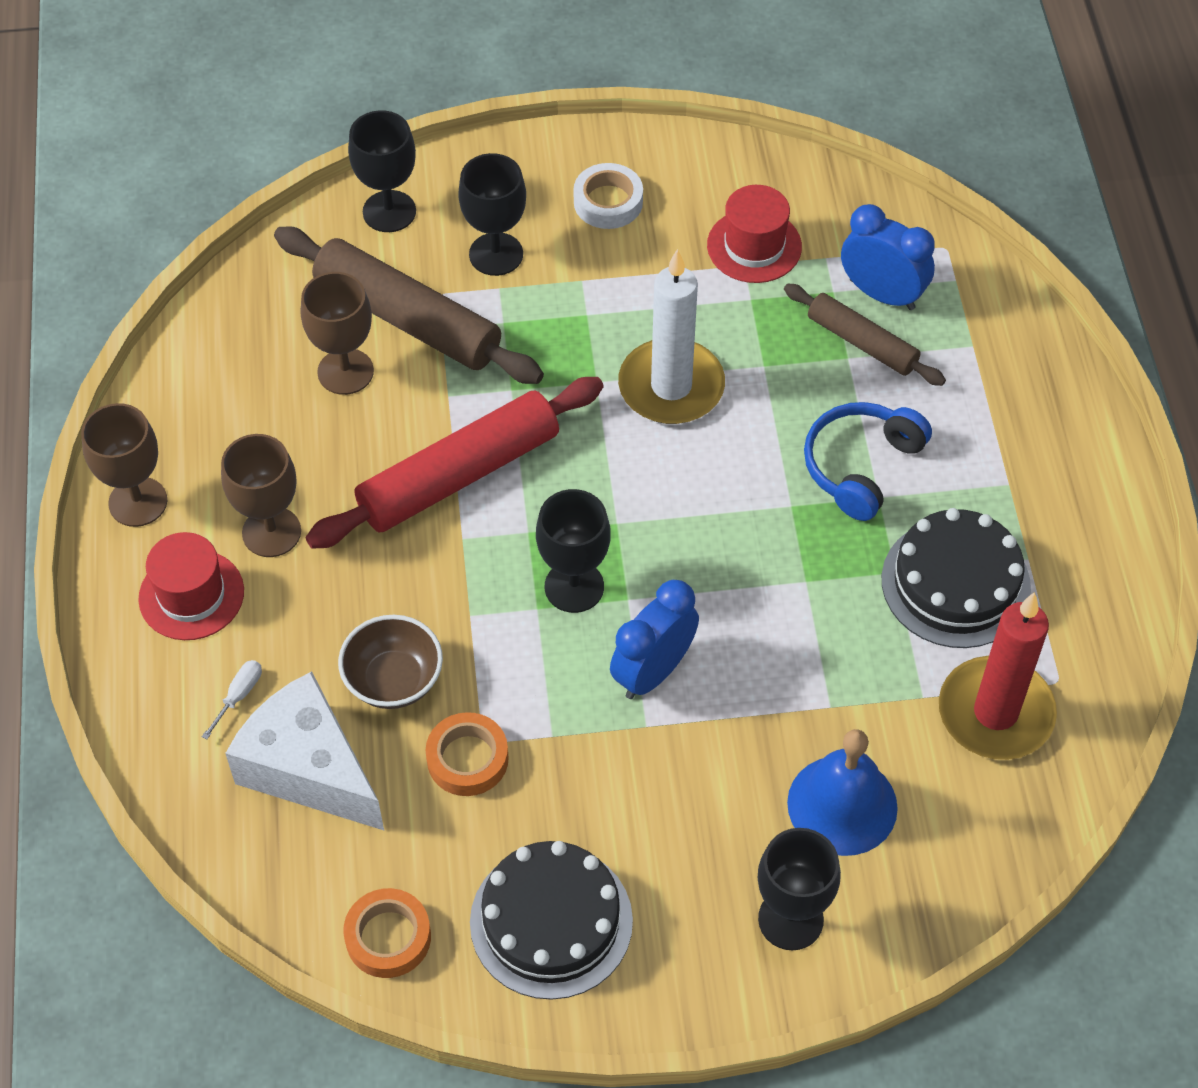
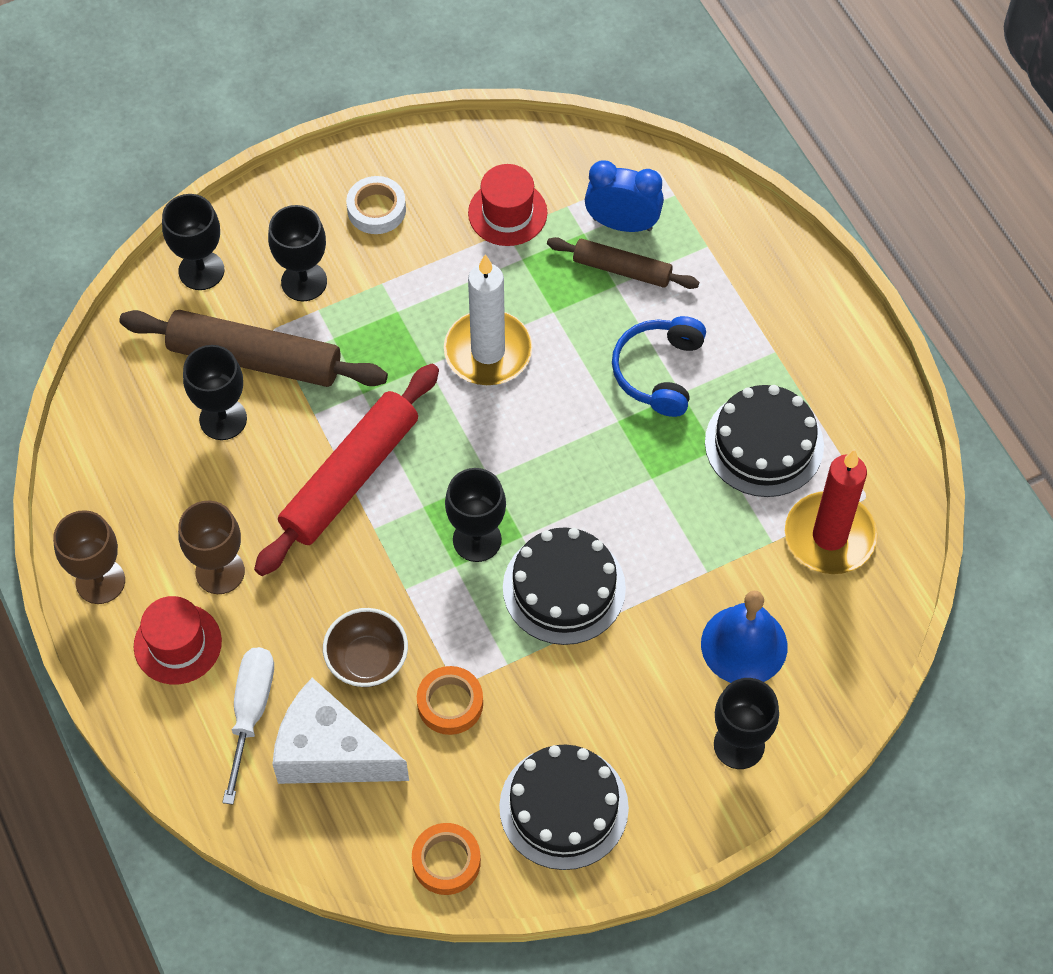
camera: 20 degrees left, 5 degrees up
(239, 695) = (251, 712): white screwdriver -> white screwdriver, size x2.07
(345, 372) = (223, 419): brown goblet -> black goblet
(653, 671) = (564, 588): blue clock -> black cake

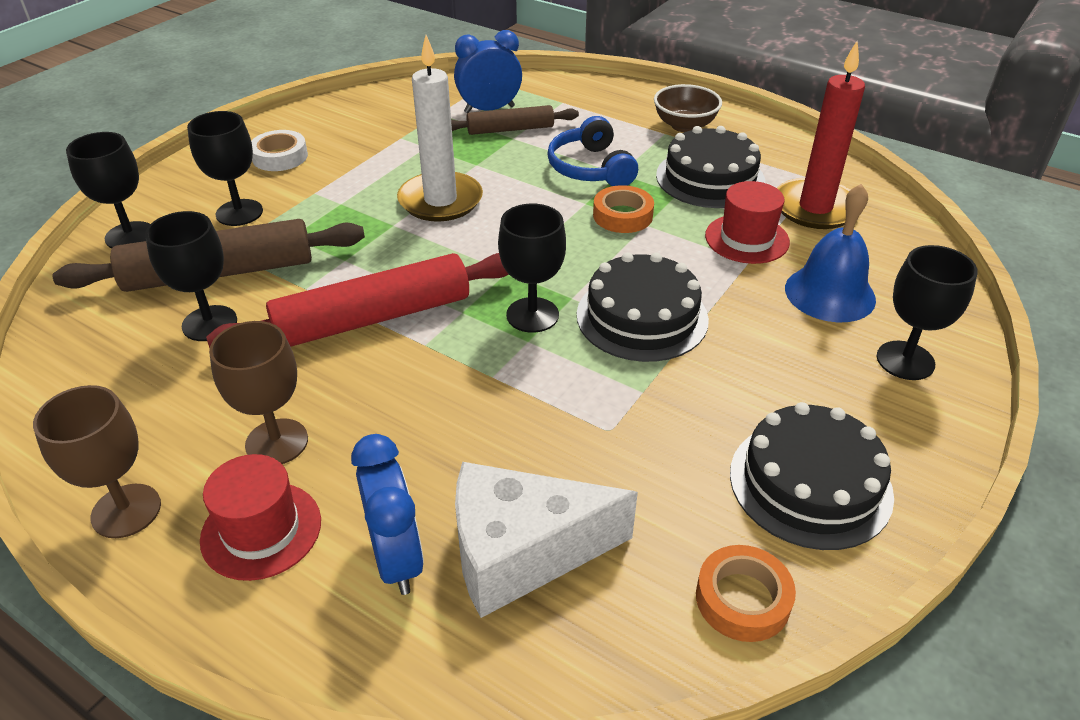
camera: 30 degrees left, 20 degrees down
(251, 712) = (397, 558): white screwdriver -> blue clock
(349, 477) = (373, 318): red rolling pin -> red rolling pin turned 60 degrees clockwise
(367, 660) = (498, 449): brown bowl -> brown bowl (684, 126)
(450, 703) = (615, 448): orange tape -> orange tape (622, 215)
(507, 213) = (394, 129): red hat -> red hat (747, 239)

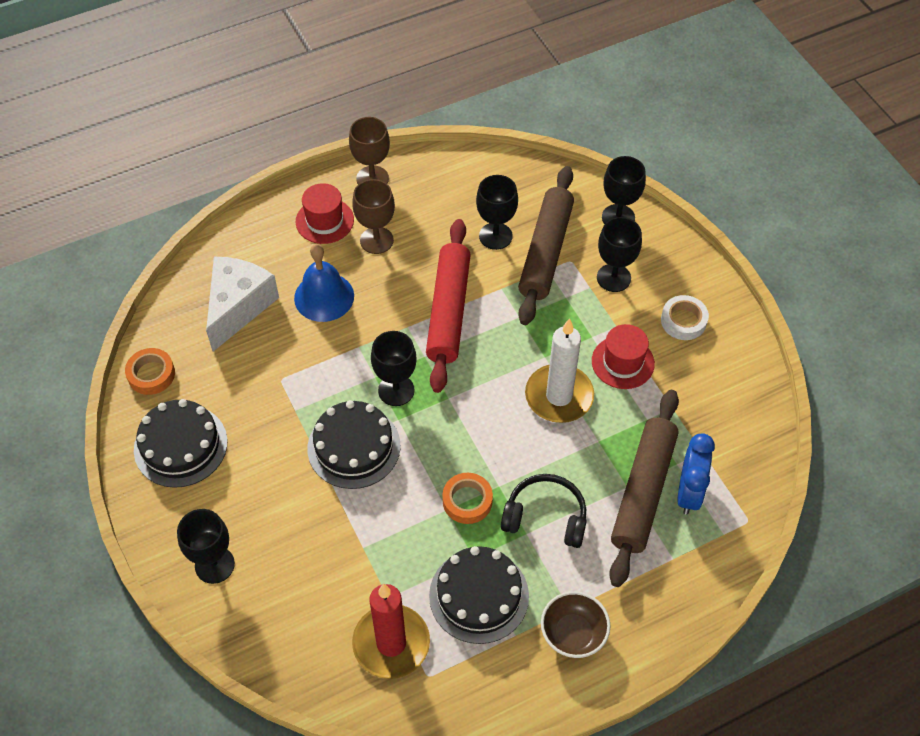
camera: 120 degrees right, 15 degrees up
(397, 558) = (271, 262): blue clock -> none
(510, 129) = (643, 491): brown rolling pin -> brown rolling pin, size x1.71
(591, 168) = (545, 517): blue headphones -> black headphones
(747, 239) = (387, 564): red hat -> red hat (623, 362)
(830, 293) = (297, 572): blue bell -> blue bell (324, 297)

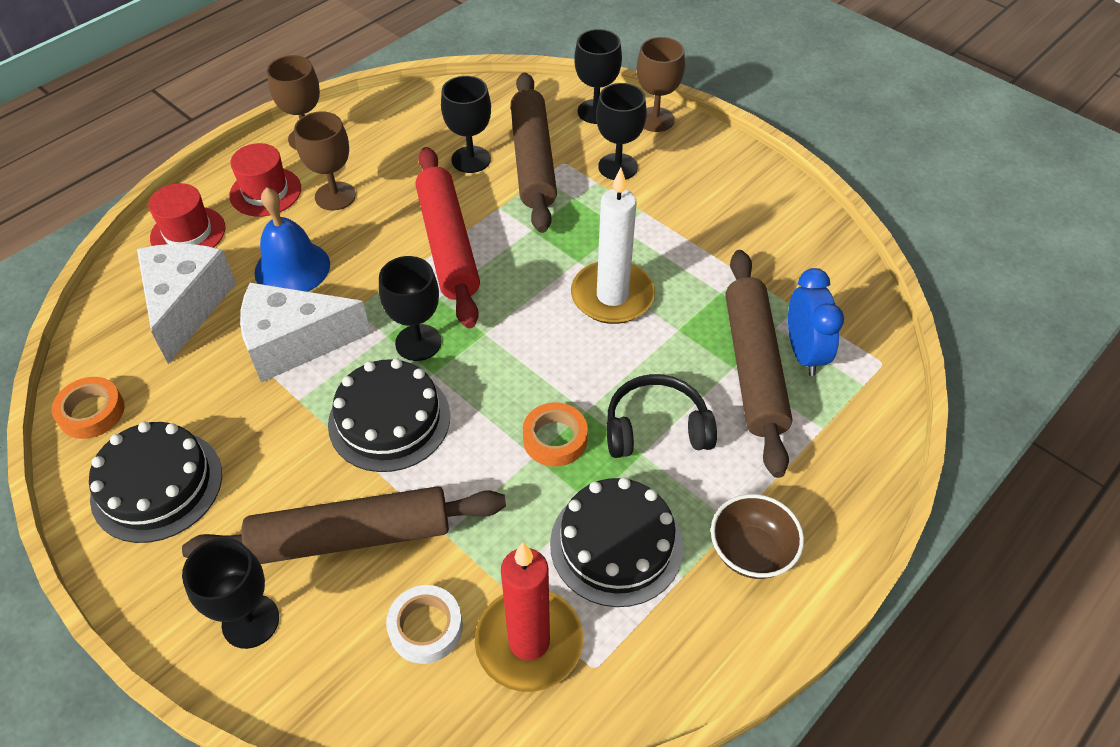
camera: 20 degrees left, 5 degrees down
(298, 527) = (351, 536): none -> brown rolling pin
(306, 363) = (294, 343): none -> white cheese
(623, 362) = (666, 244): red hat -> red hat (188, 233)
(666, 240) = (655, 119): none -> brown goblet
(683, 321) = (711, 188): white tape -> white tape (426, 627)

